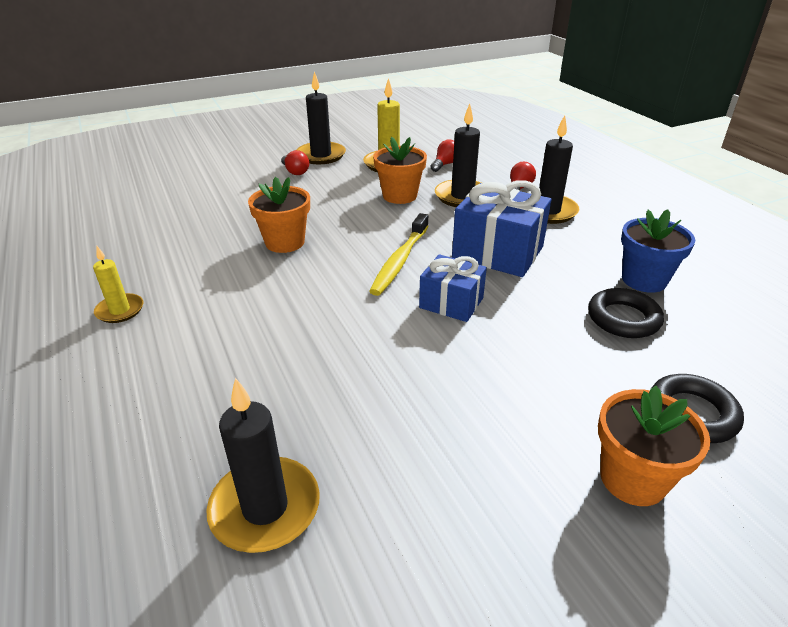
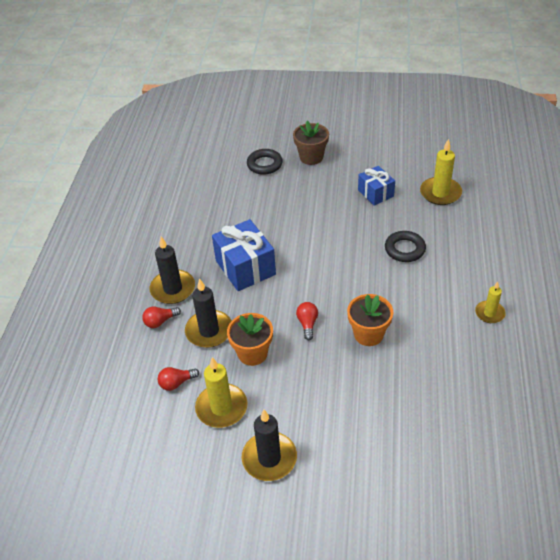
camera: 145 degrees left, 10 degrees up
(265, 507) = (440, 193): black candle -> yellow candle
(295, 172) = (311, 436): red light bulb -> red light bulb (307, 324)
(400, 261) = (307, 285): yellow toothbrush -> none
(451, 303) = (305, 245): blue gift -> blue gift (375, 193)
(623, 318) = (235, 205): black ring -> black ring (404, 249)
(632, 479) = (311, 157): orange flower pot -> brown flower pot
(644, 280) = (195, 219): blue flower pot -> none

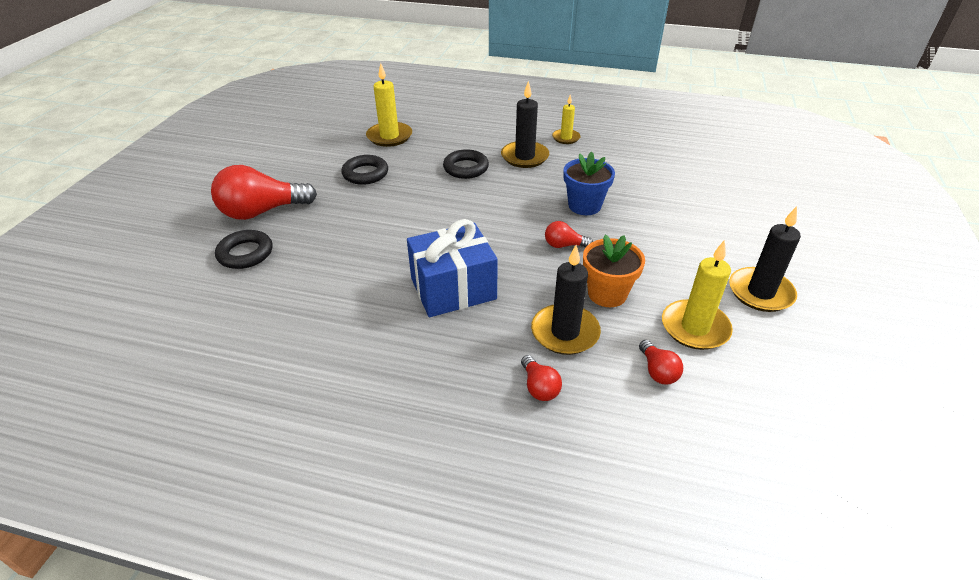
camera: 85 degrees left, 5 degrees down
(173, 289) = (473, 369): black candle -> black candle (524, 157)
(311, 157) = (262, 211): brown flower pot -> red light bulb
(368, 334) = (584, 206): orange flower pot -> blue flower pot
(375, 193) = (365, 174): blue gift -> black ring

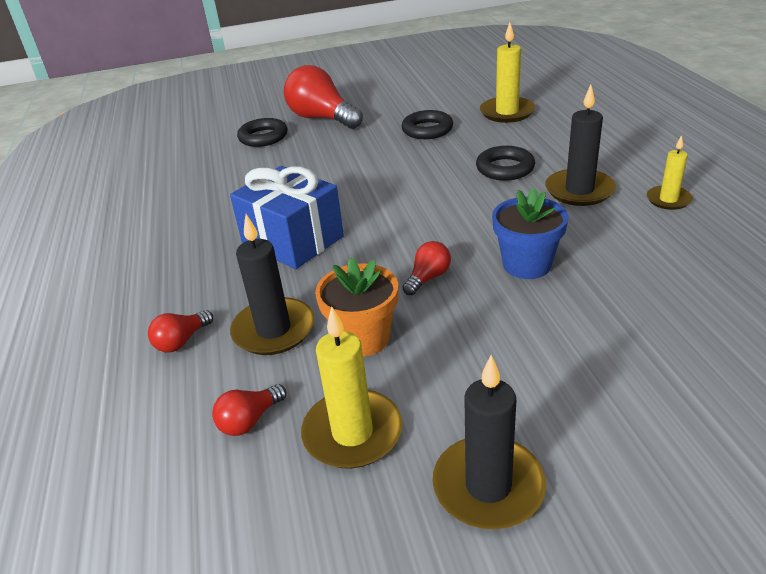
camera: 65 degrees right, 5 degrees down
(564, 245) = (428, 278): red light bulb -> red light bulb turned 60 degrees clockwise

